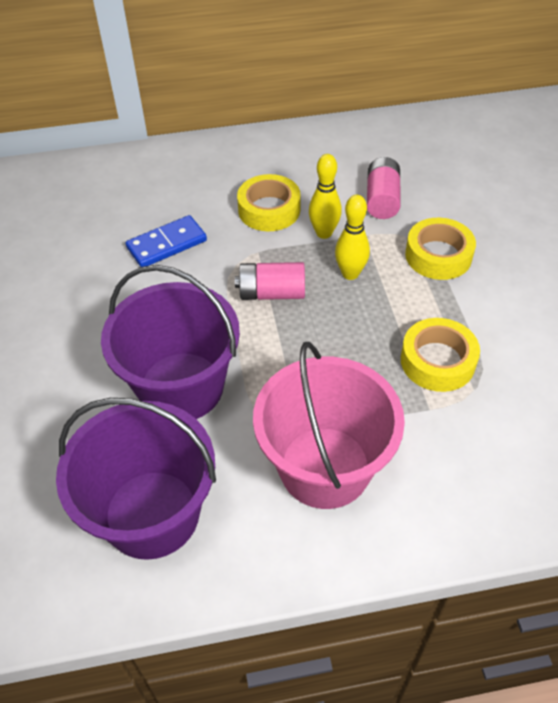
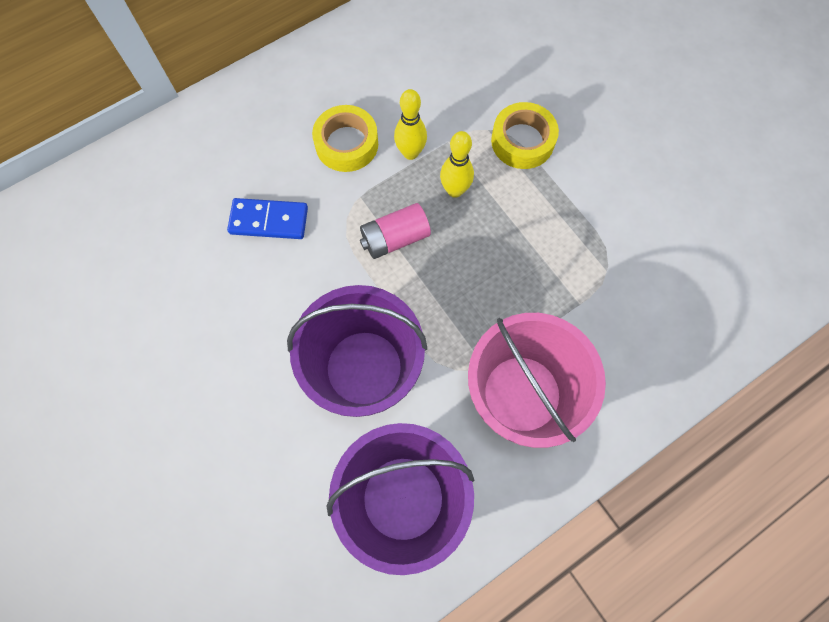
camera: 25 degrees left, 20 degrees up
(166, 244) = (269, 220): blue domino -> blue domino turned 60 degrees clockwise
(382, 200) = (446, 94): pink battery -> none
(437, 361) = (567, 254): yellow tape -> none

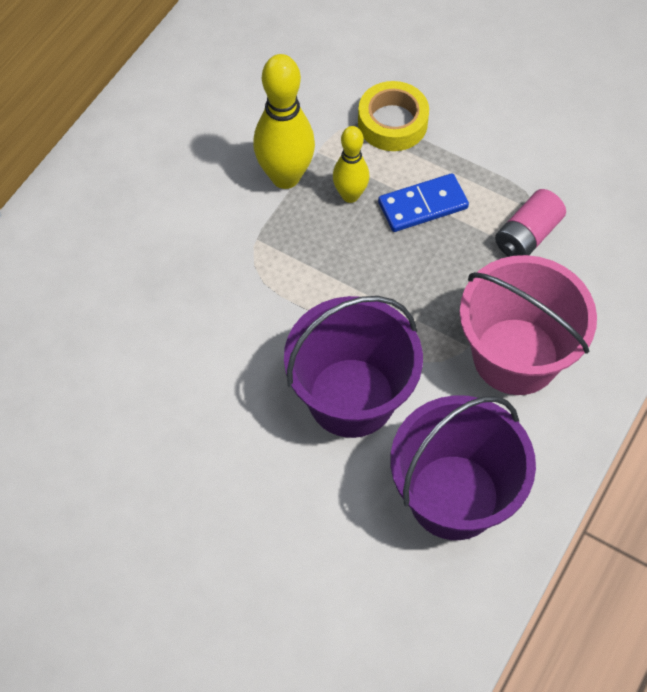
camera: 25 degrees left, 10 degrees down
(269, 220) = (174, 299): blue domino -> blue domino (422, 205)
(346, 144) = (214, 193): yellow tape -> none
(395, 238) = (315, 264): pink battery -> pink battery (527, 236)
(410, 153) = (285, 177): yellow bowling pin -> yellow bowling pin, size x1.66

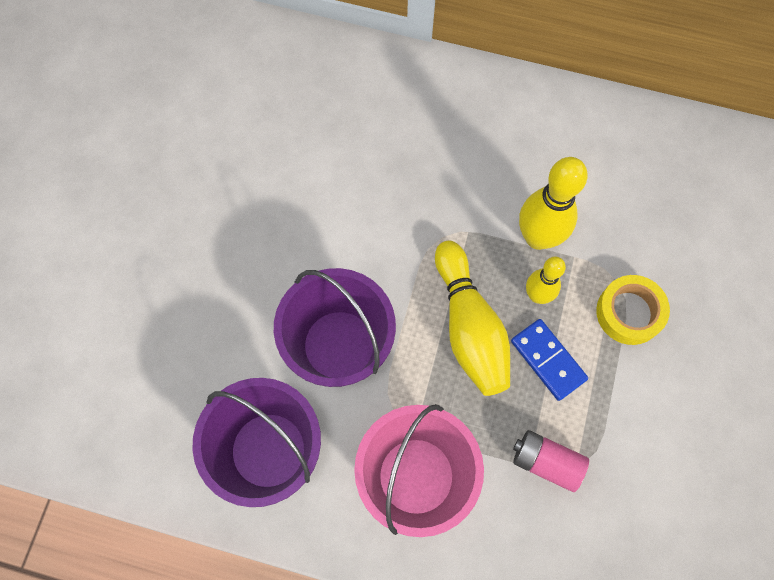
camera: 75 degrees right, 10 degrees up
(367, 266) = (469, 327): none -> yellow bowling pin

